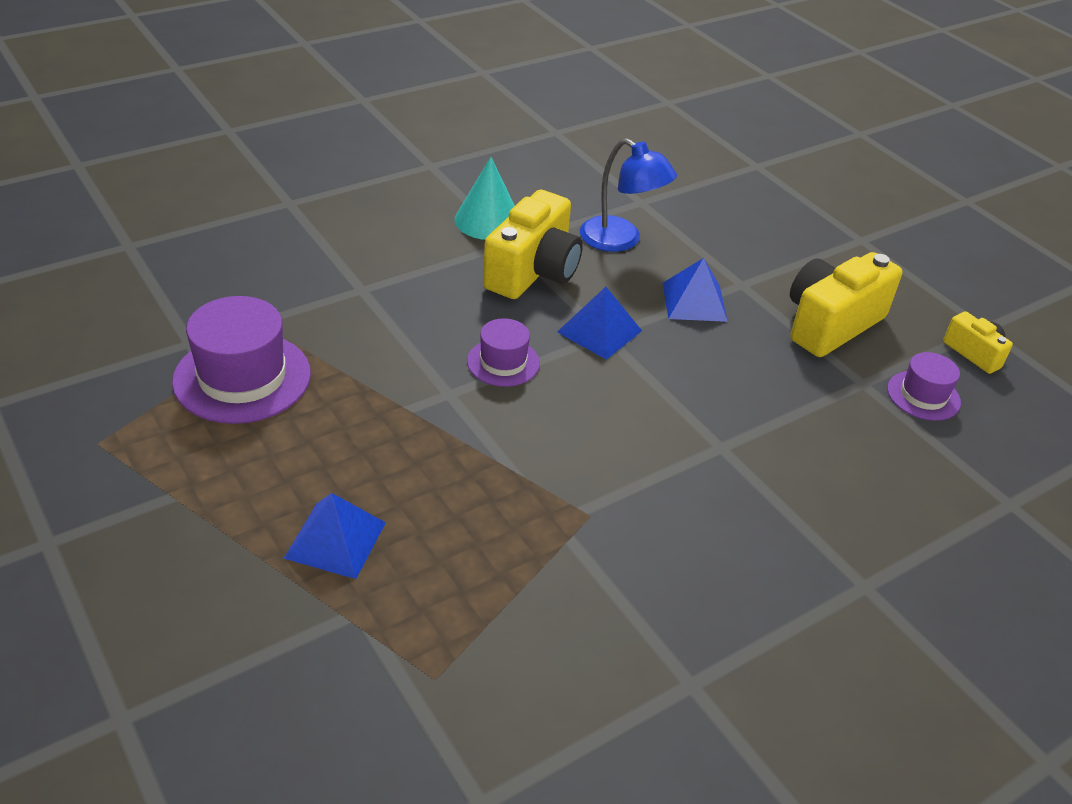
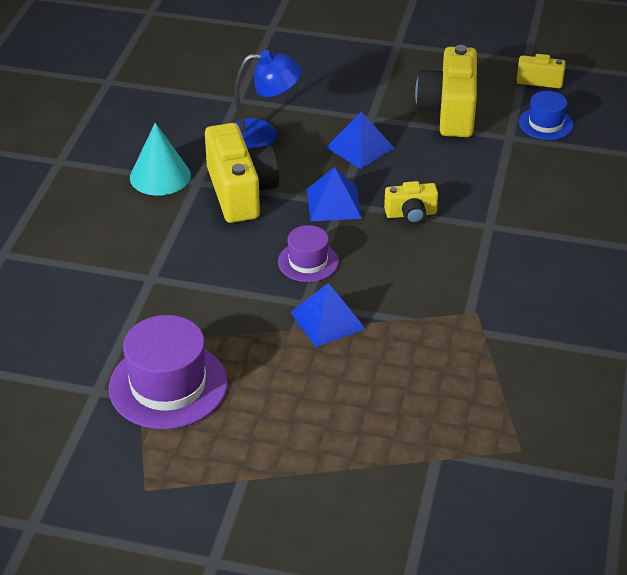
camera: 40 degrees left, 0 degrees up
(335, 540) = (370, 428): blue pyramid -> blue pyramid (327, 320)
(658, 386) = (411, 214): none -> yellow camera
(923, 395) = (545, 124): purple hat -> blue hat

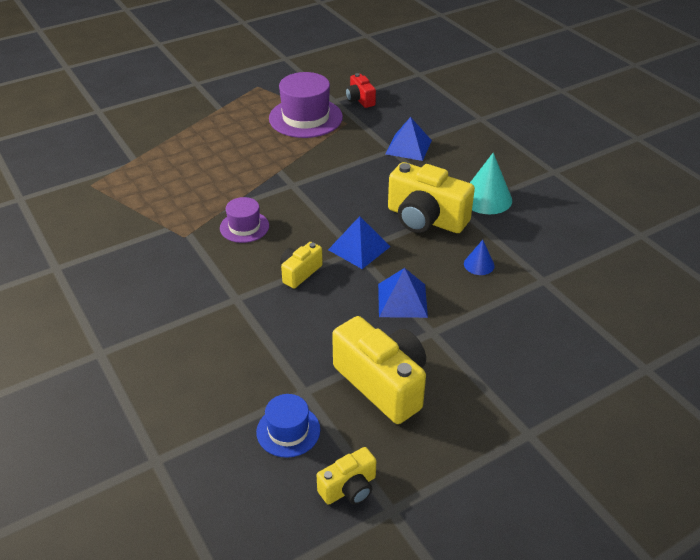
camera: 135 degrees right, 0 degrees up
(69, 369) = (360, 100): none -> red camera
(262, 135) = (479, 264): blue lamp -> blue cone
(308, 262) = (322, 205): purple hat -> purple hat (244, 227)
(327, 320) = (267, 183): blue pyramid -> blue pyramid (408, 147)

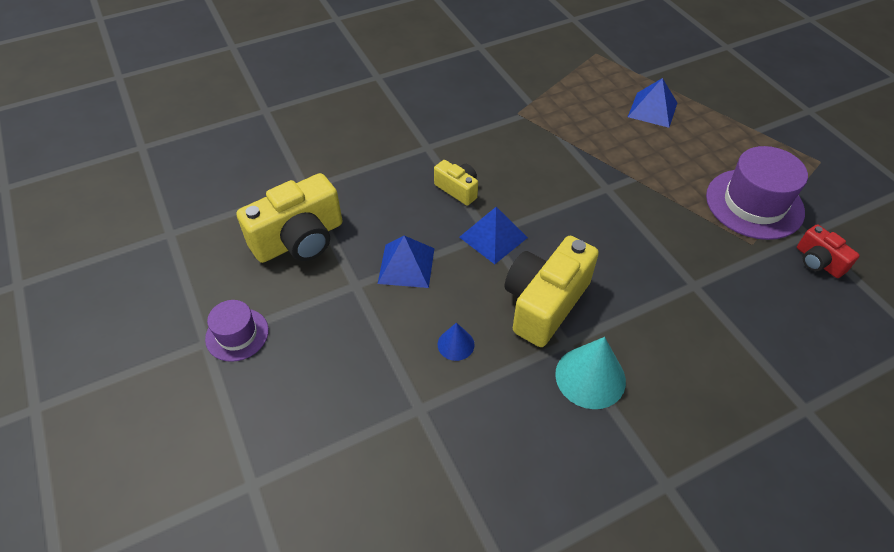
camera: 95 degrees right, 10 degrees up
(244, 227) = (531, 151): purple hat -> purple hat (237, 334)
(288, 431) = (267, 177): blue hat -> none
(349, 488) = (200, 210): yellow camera -> none
(360, 100) = (818, 261): red camera -> red camera turned 105 degrees counterclockwise
(408, 147) = (704, 304): blue pyramid -> blue pyramid (652, 109)

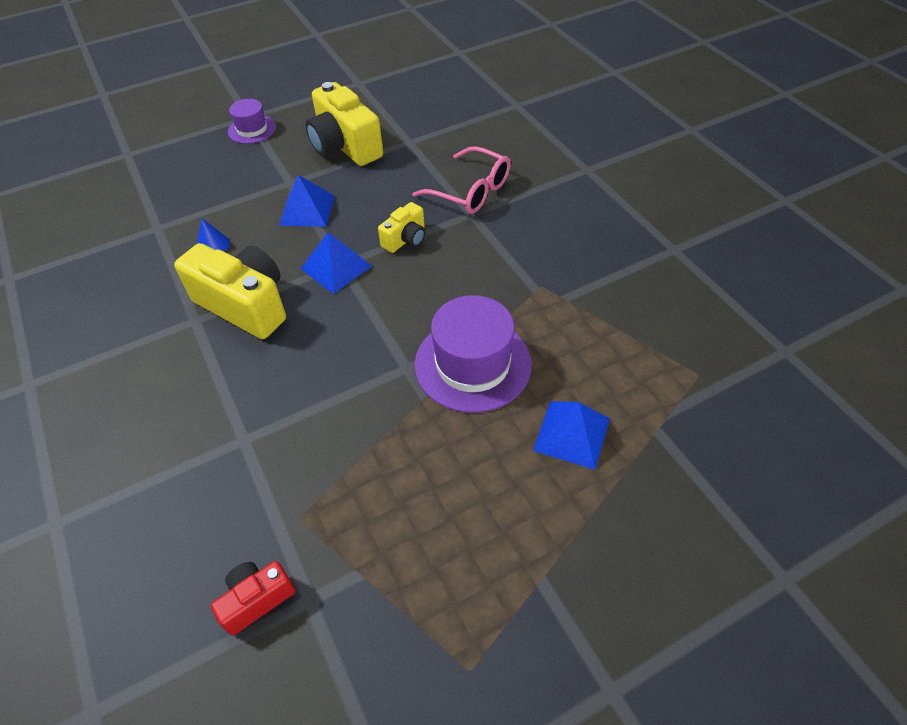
camera: 90 degrees right, 0 degrees up
(395, 146) = (471, 191): none -> pink glasses
(590, 377) = (152, 336): turquoise cone -> none
(754, 204) = (373, 537): purple hat -> purple hat (472, 364)

